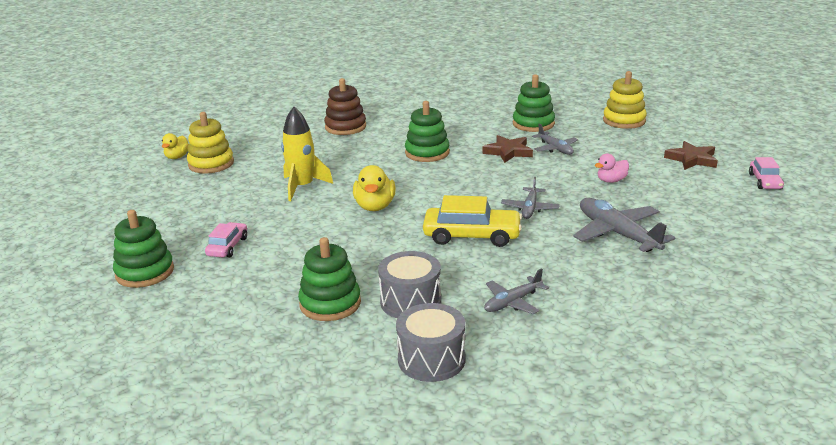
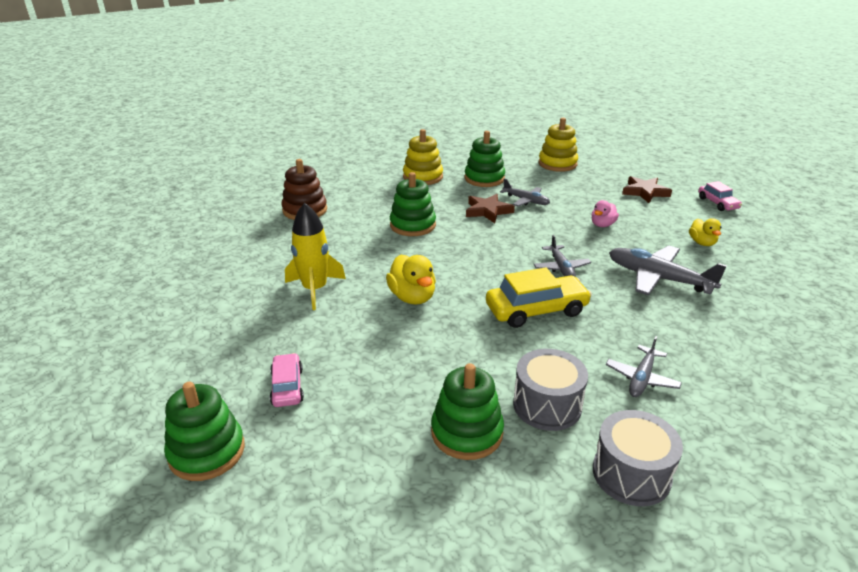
camera: 25 degrees left, 5 degrees up
(177, 157) = (133, 280): yellow duck -> yellow duck (702, 243)
(211, 164) = (183, 281): yellow stacking toy -> yellow stacking toy (423, 177)

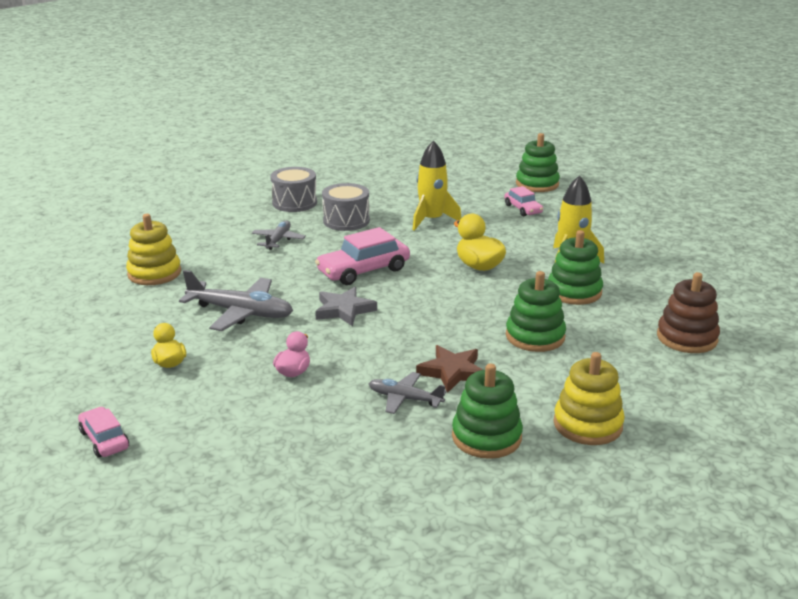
camera: 165 degrees right, 5 degrees down
(426, 384) = (431, 220): none -> yellow rocket
(467, 432) = (394, 205): green stacking toy -> green stacking toy (574, 292)
(536, 310) = (363, 270): yellow car -> pink car
(557, 164) = (367, 502): yellow stacking toy -> yellow stacking toy (154, 273)
(561, 268) = (344, 310): grey plane -> grey star
(645, 192) = (215, 447): brown star -> none

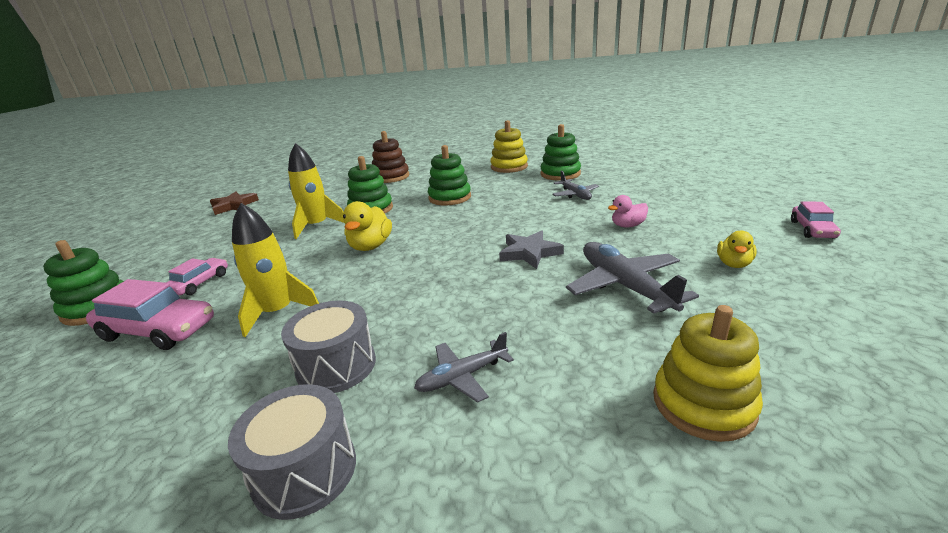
camera: 130 degrees left, 0 degrees up
(363, 270) = (452, 281): pink car -> pink car (158, 330)
(452, 372) = (527, 197): brown star -> brown star (234, 205)

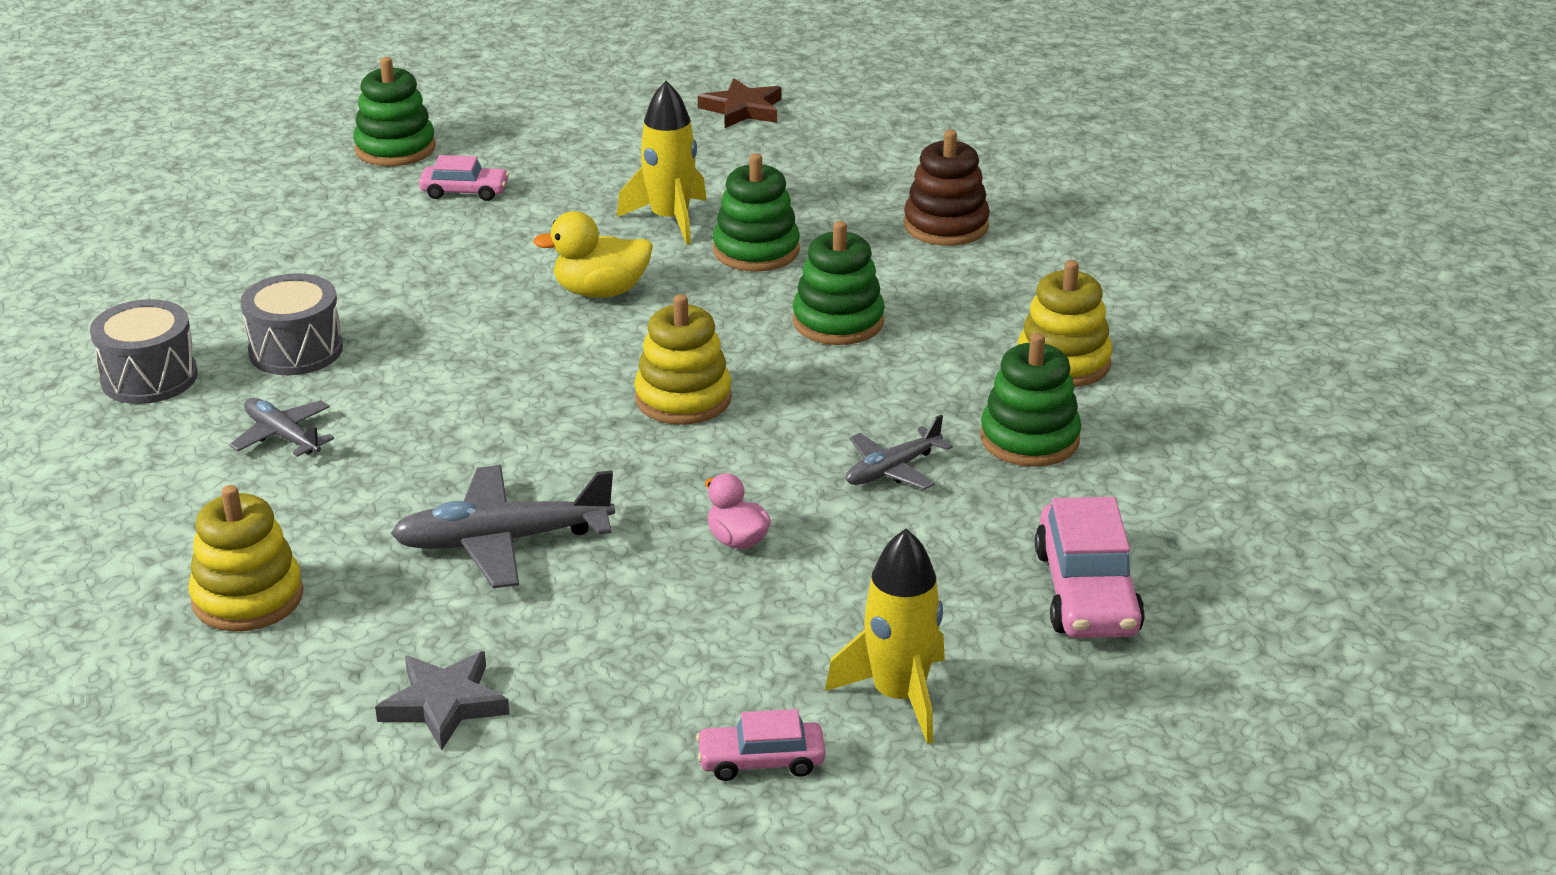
camera: 70 degrees right, 5 degrees up
(158, 330) = (352, 211): pink car -> pink car (1086, 592)
(278, 312) = (400, 276): yellow rocket -> yellow rocket (899, 696)
(495, 231) = (683, 399): none -> yellow stacking toy
(529, 253) = (602, 444): grey star -> grey star (444, 704)
(625, 286) = (503, 541): grey plane -> grey plane turned 150 degrees counterclockwise
(733, 264) = (593, 650): yellow duck -> none

